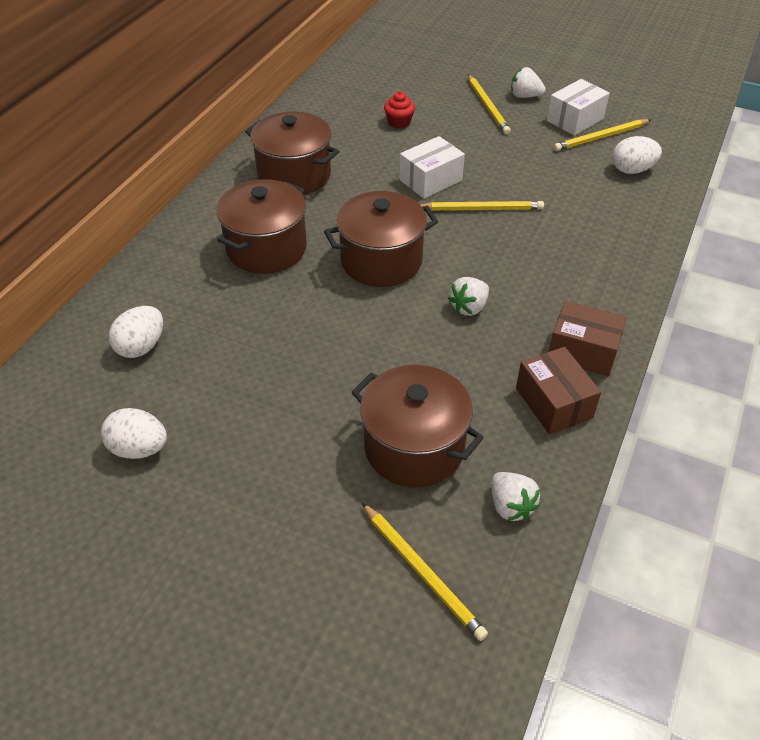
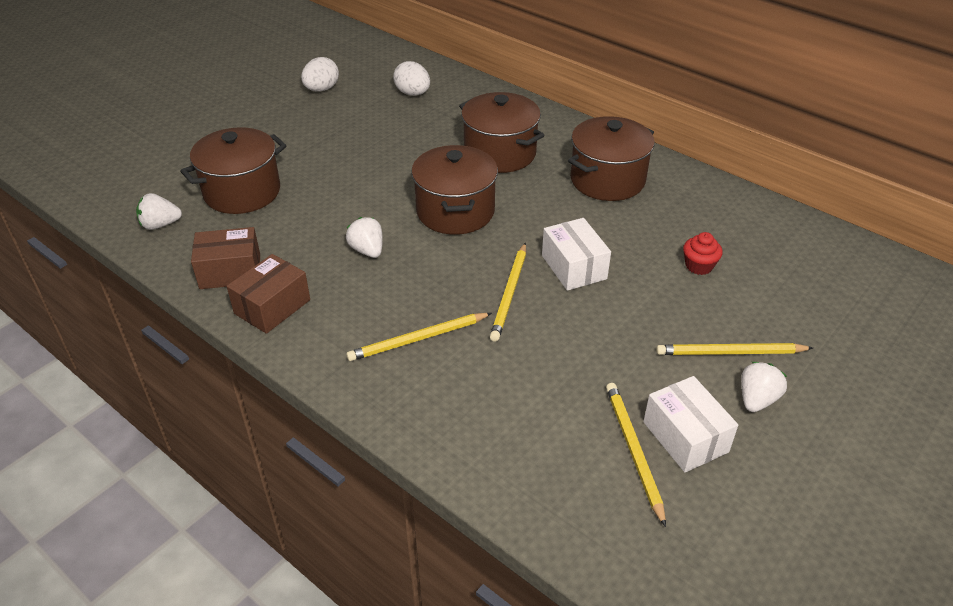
camera: 105 degrees right, 5 degrees down
(422, 571) = (148, 178): yellow pencil -> yellow pencil (418, 339)
(632, 170) = (545, 457): white egg -> none

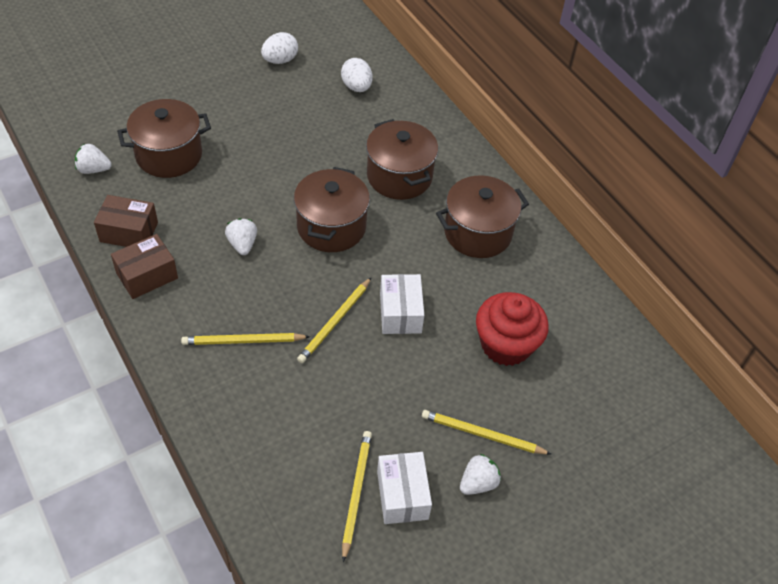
camera: 15 degrees right, 10 degrees up
(699, 266) = (506, 345): red cupcake -> red cupcake, size x2.09

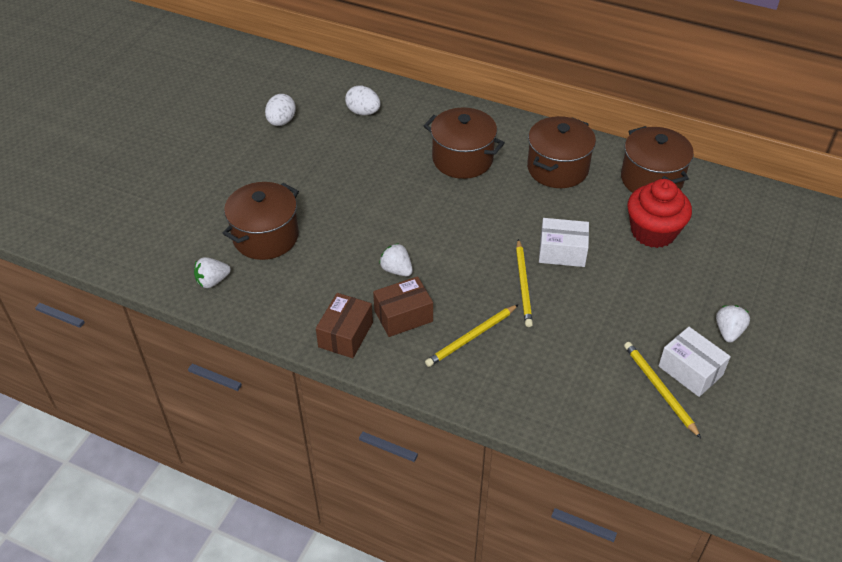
camera: 30 degrees left, 5 degrees down
(129, 232) = (295, 311): brown box -> brown box (403, 316)
(331, 227) = (450, 221): brown pot -> brown pot (651, 179)
(400, 313) = (562, 252): white box -> white box turned 45 degrees counterclockwise
(483, 435) = (699, 299): yellow pencil -> none

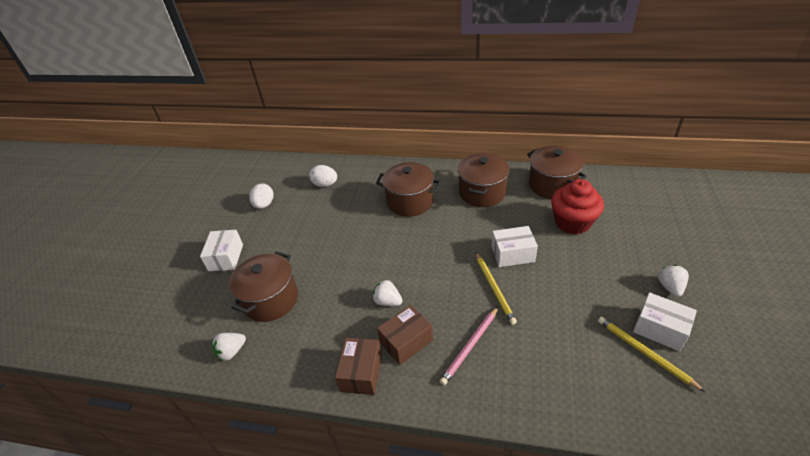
camera: 10 degrees left, 5 degrees down
(223, 177) = (226, 257): none -> white box
(471, 337) = (470, 346): yellow pencil -> pink pencil

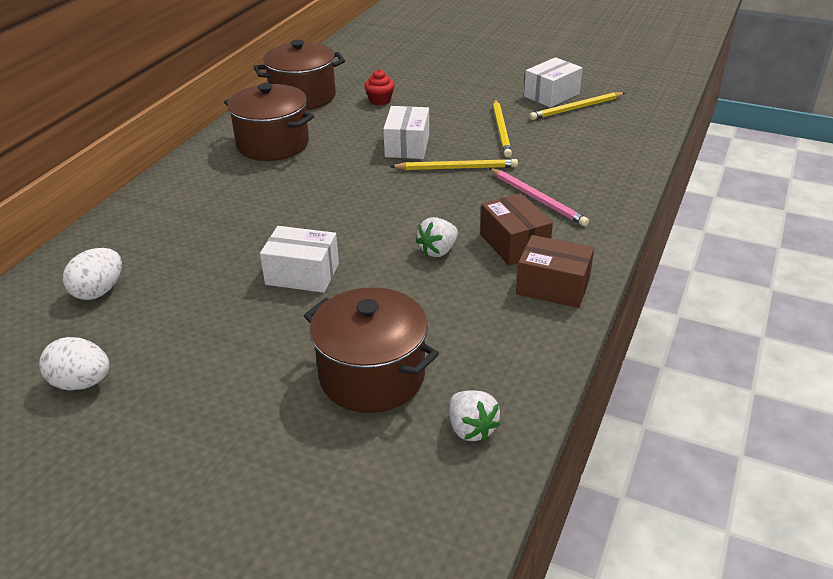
camera: 80 degrees left, 5 degrees down
(226, 257) = (213, 446): white box -> white box (302, 274)
(410, 201) = (238, 205): brown pot -> none
(568, 304) = (501, 130): none -> yellow pencil
(572, 222) = (380, 100): red cupcake -> red cupcake, size x0.48
(670, 287) = (503, 78): white strawberry -> none

